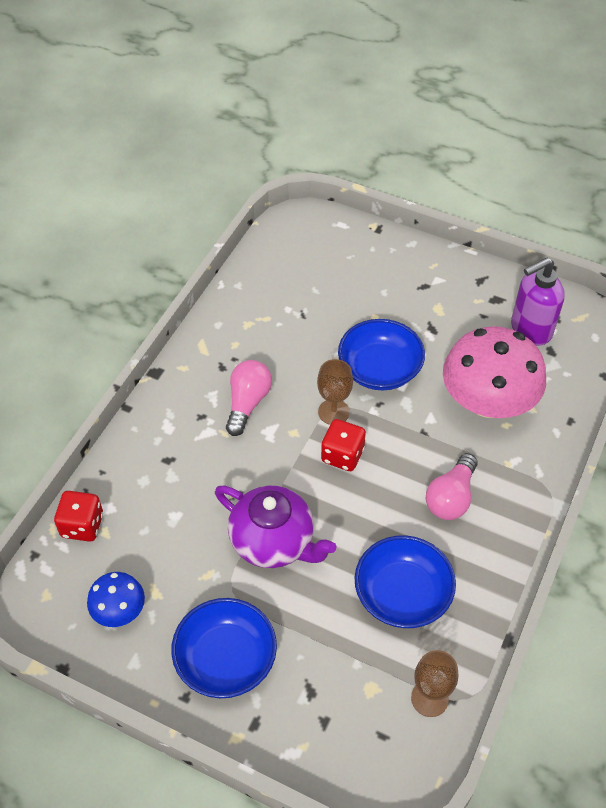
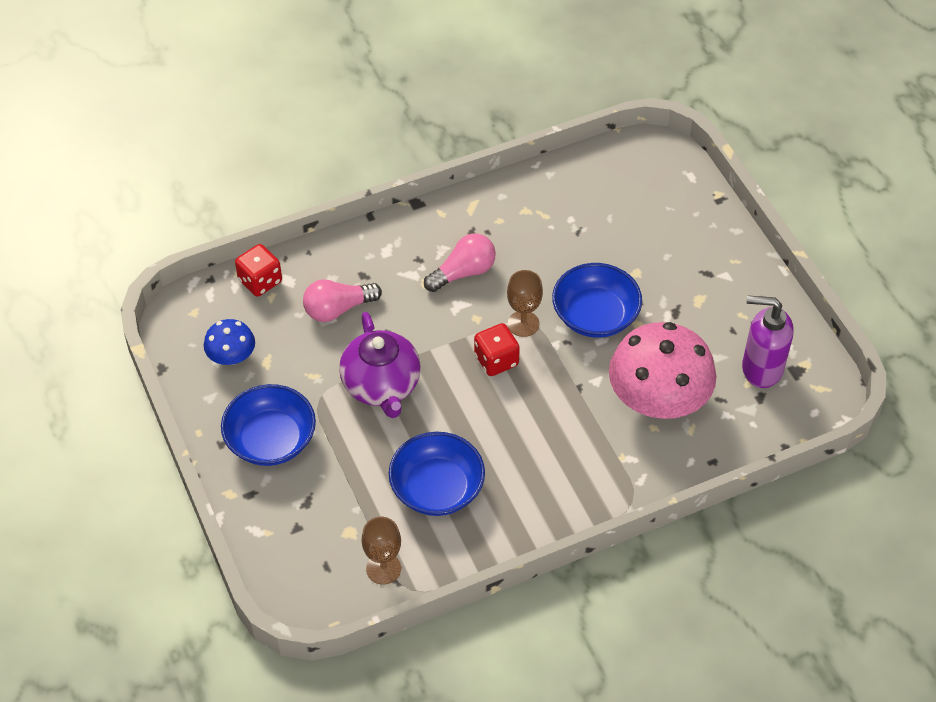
camera: 40 degrees right, 0 degrees up
(451, 497) = (548, 449): pink light bulb -> pink light bulb (338, 309)

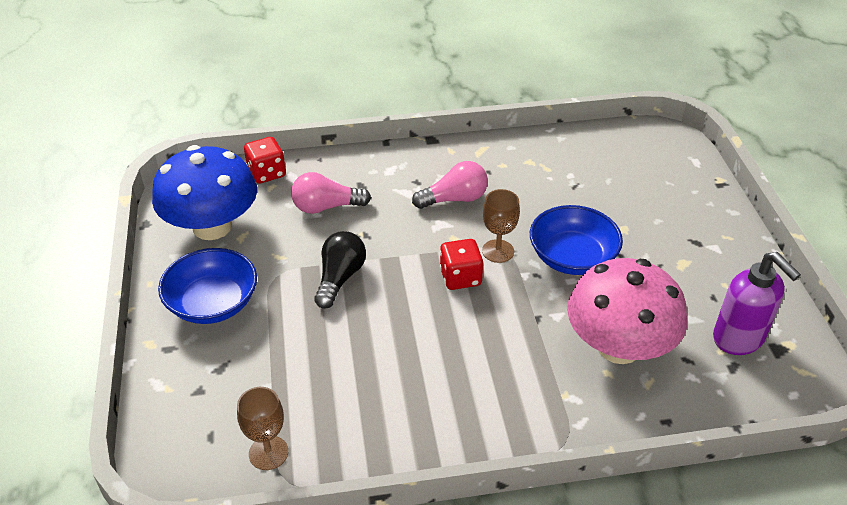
camera: 15 degrees right, 10 degrees down
(231, 356) = (212, 226): blue mushroom -> blue mushroom, size x2.02
(382, 386) = (340, 278): purple teapot -> black light bulb
(437, 488) = (357, 383): blue bowl -> none
(761, 368) = (739, 339): purple soap dispenser -> purple soap dispenser turned 150 degrees counterclockwise

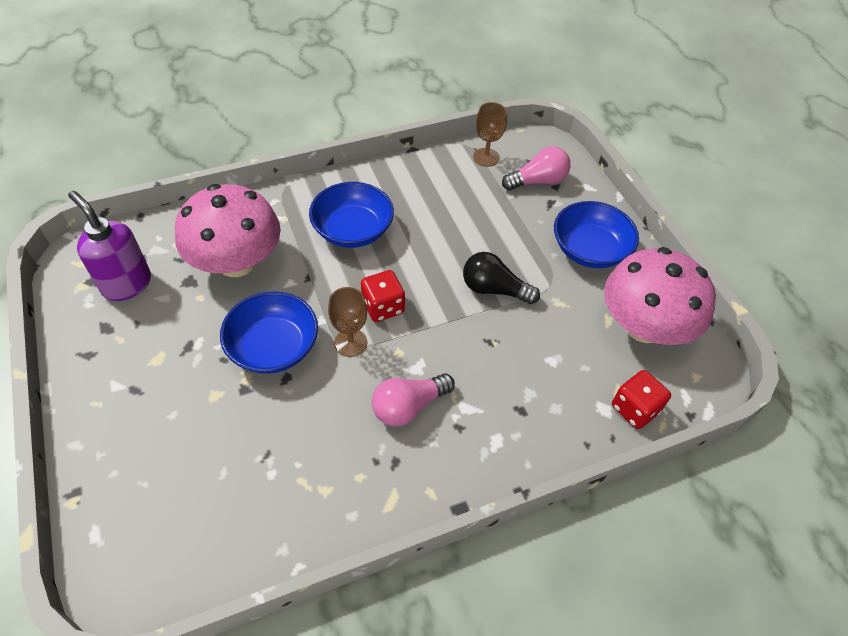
camera: 165 degrees right, 10 degrees up
(212, 226) = (644, 326): blue mushroom -> pink mushroom
(326, 207) = (544, 370): pink light bulb -> pink light bulb (537, 181)
(340, 278) = (494, 289): black light bulb -> black light bulb turned 105 degrees clockwise
(480, 366) = (353, 230): none -> blue bowl

